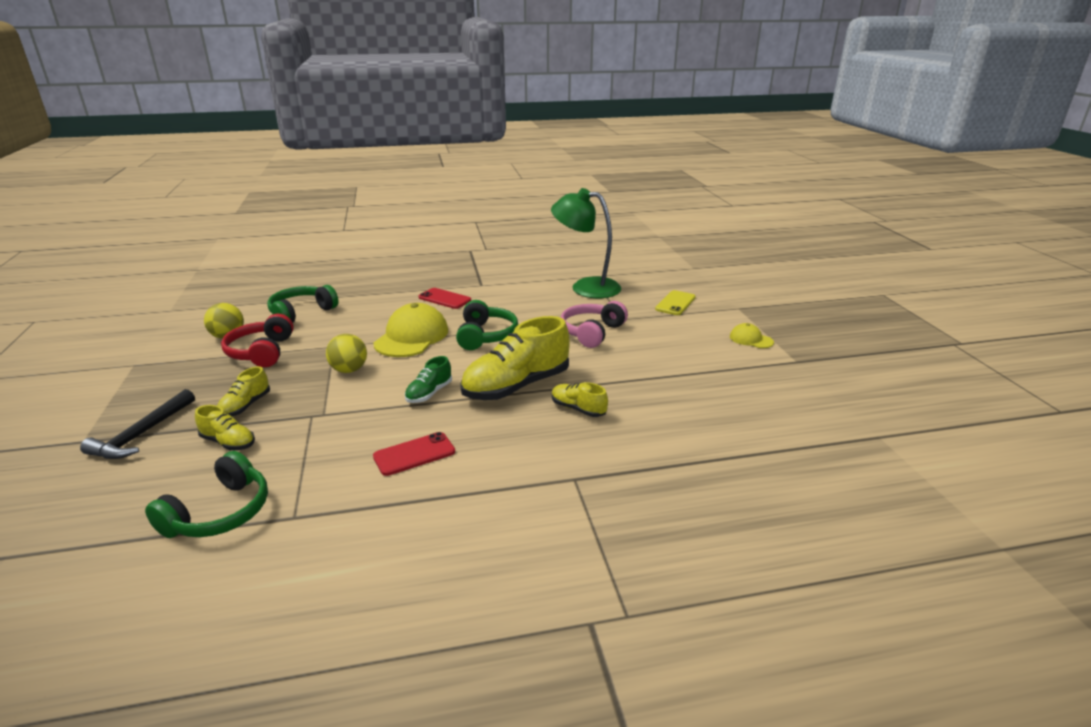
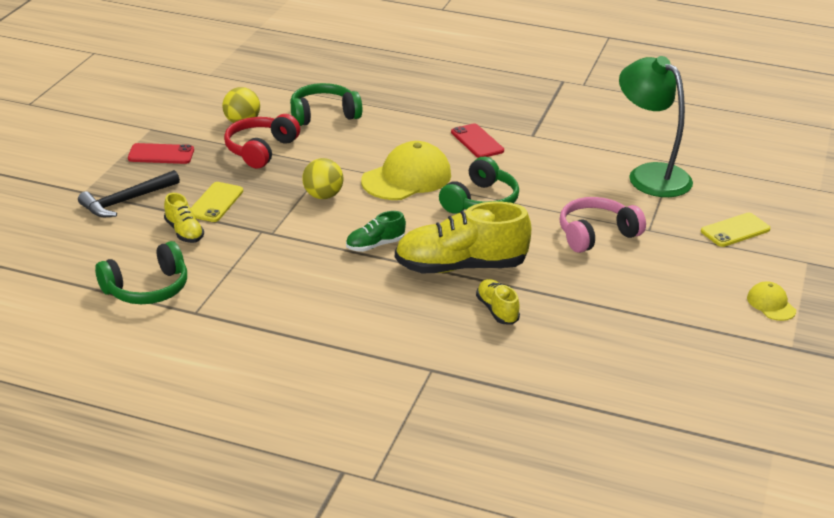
camera: 30 degrees right, 5 degrees up
(245, 406) = (215, 202): yellow shoe -> yellow phone
(414, 454) = (318, 297): red phone -> red phone (161, 154)

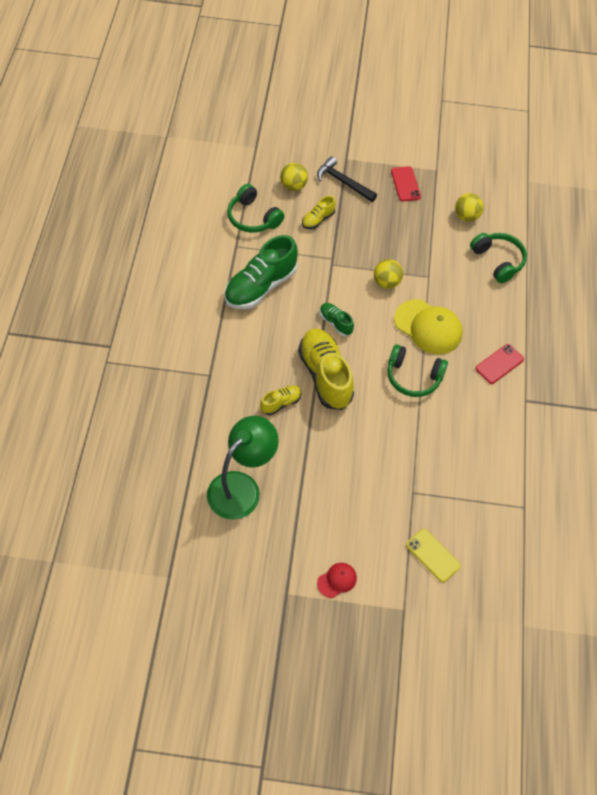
camera: 75 degrees right, 25 degrees up
(107, 243) = (293, 186): none -> yellow ball
(215, 202) = (357, 227): yellow phone -> none
(260, 150) = (433, 235): red headphones -> none
(284, 300) = (260, 286): none -> green shoe
(596, 234) = (393, 456): pink headphones -> none
(650, 175) = (496, 490): green lamp -> green lamp (241, 487)
(771, 304) = (337, 580): yellow cap -> red cap

